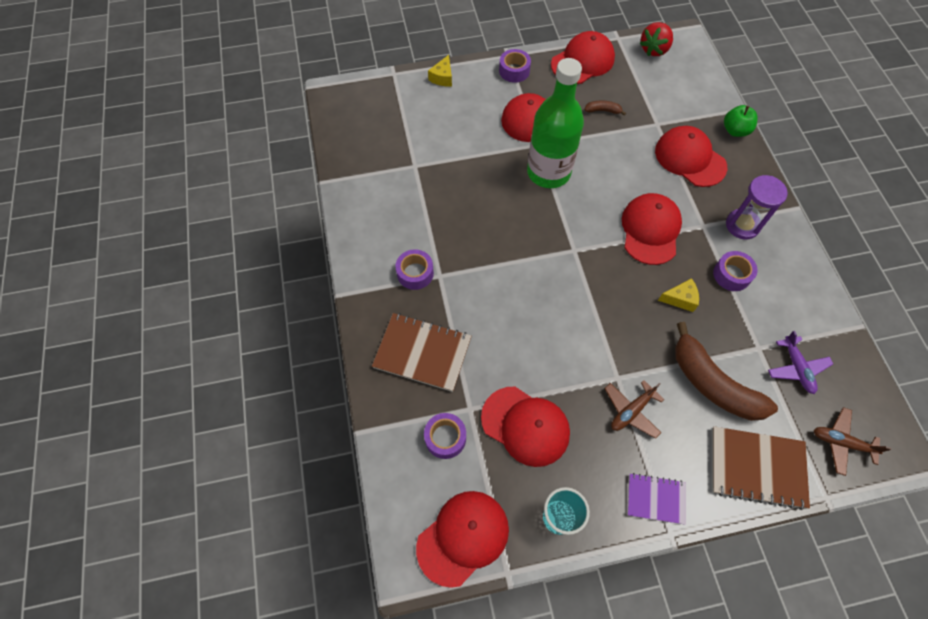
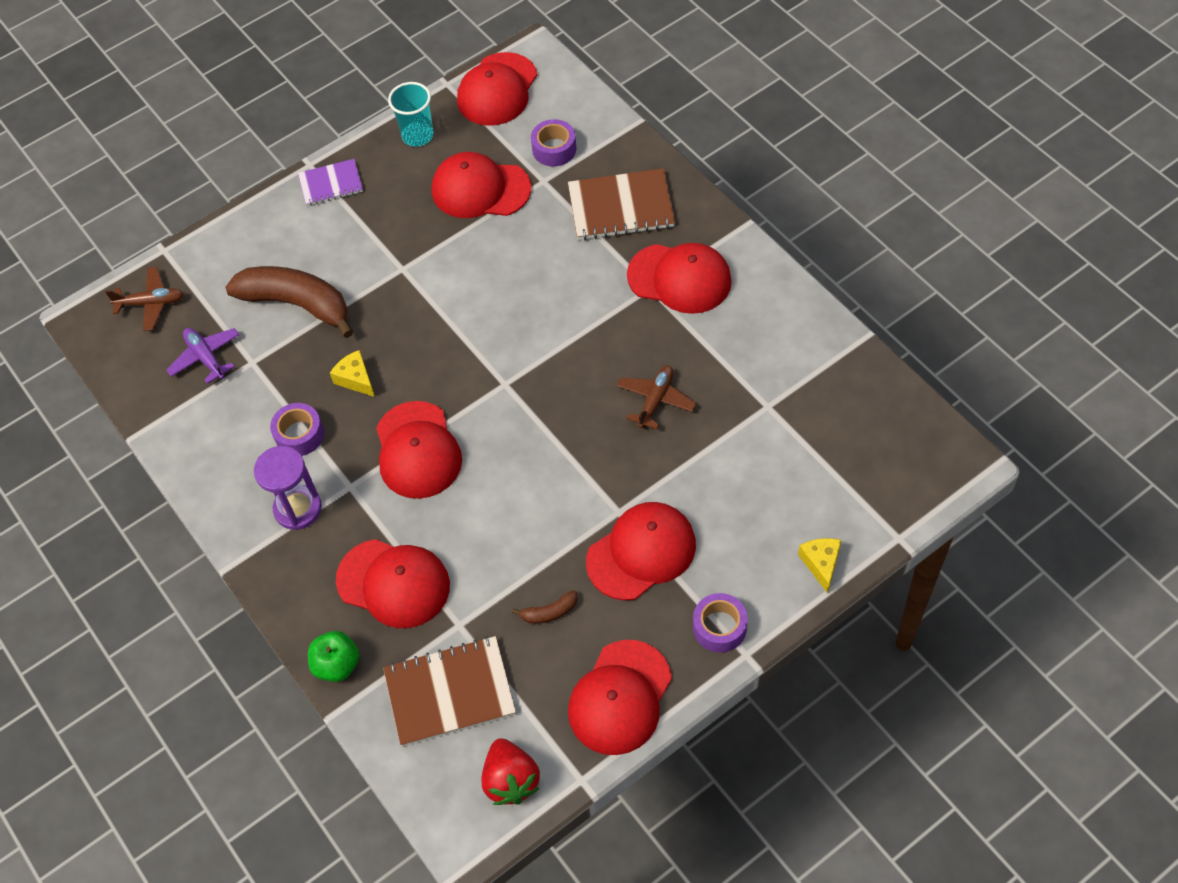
camera: 160 degrees right, 5 degrees down
(415, 273) = (679, 278): purple tape -> red cap
(548, 172) = (584, 474): green bottle -> none
(631, 411) = (377, 244): brown plane -> brown plane (655, 400)
(654, 49) = (511, 780): red strawberry -> red strawberry turned 150 degrees clockwise
(680, 299) = (356, 379): yellow cheese -> yellow cheese turned 75 degrees clockwise
(757, 467) = (236, 247): brown notebook -> brown notebook (450, 692)

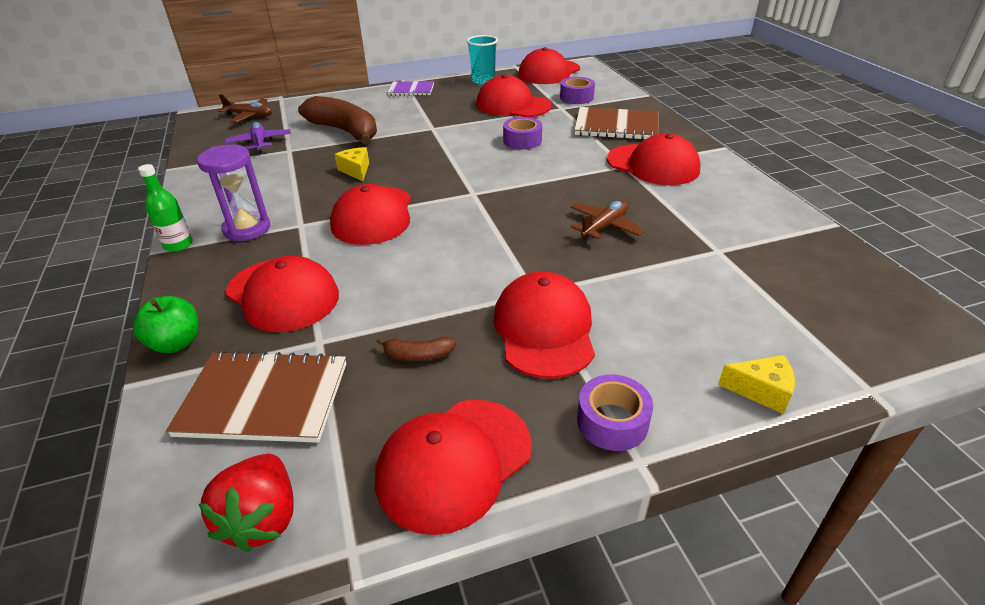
camera: 15 degrees right, 20 degrees down
(243, 552) = (178, 245): none -> green bottle
(299, 435) = (288, 190): purple tape -> purple tape (522, 141)
(641, 552) = (544, 329): red cap -> red cap turned 75 degrees counterclockwise
(821, 564) = (761, 390): yellow cheese -> yellow cheese turned 90 degrees clockwise

